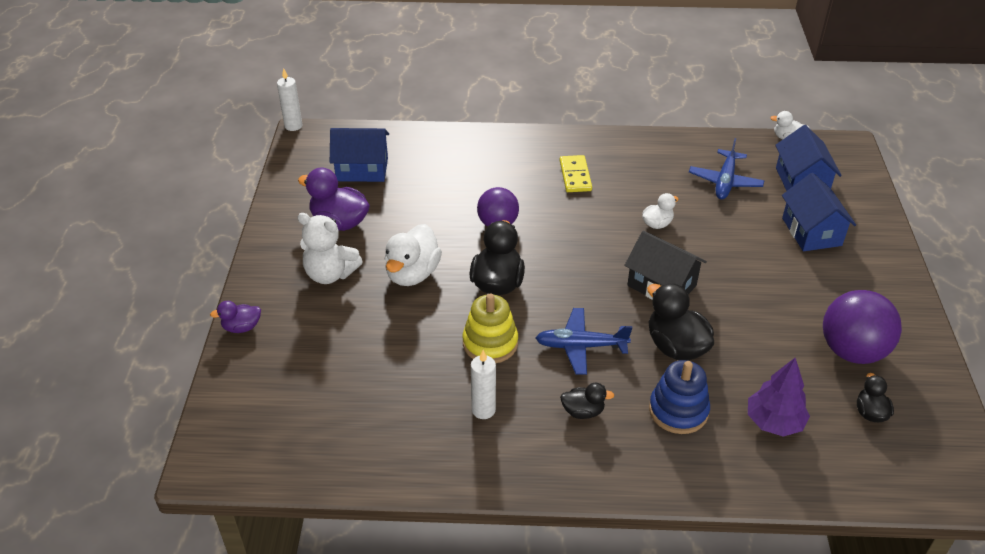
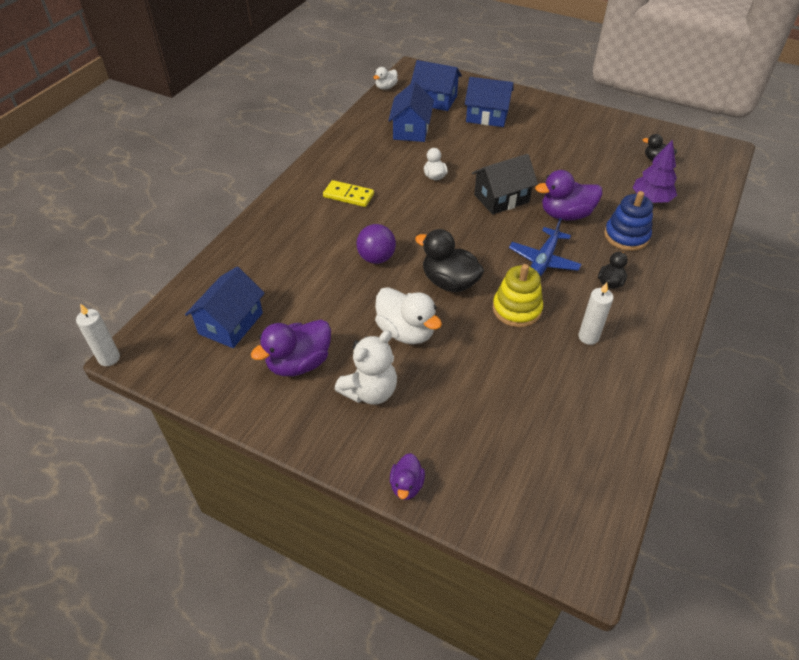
camera: 65 degrees left, 5 degrees up
(676, 346) = (565, 215): black duck -> purple duck
(725, 182) = (411, 130): blue plane -> blue house
(852, 351) = (603, 145): purple ball -> none

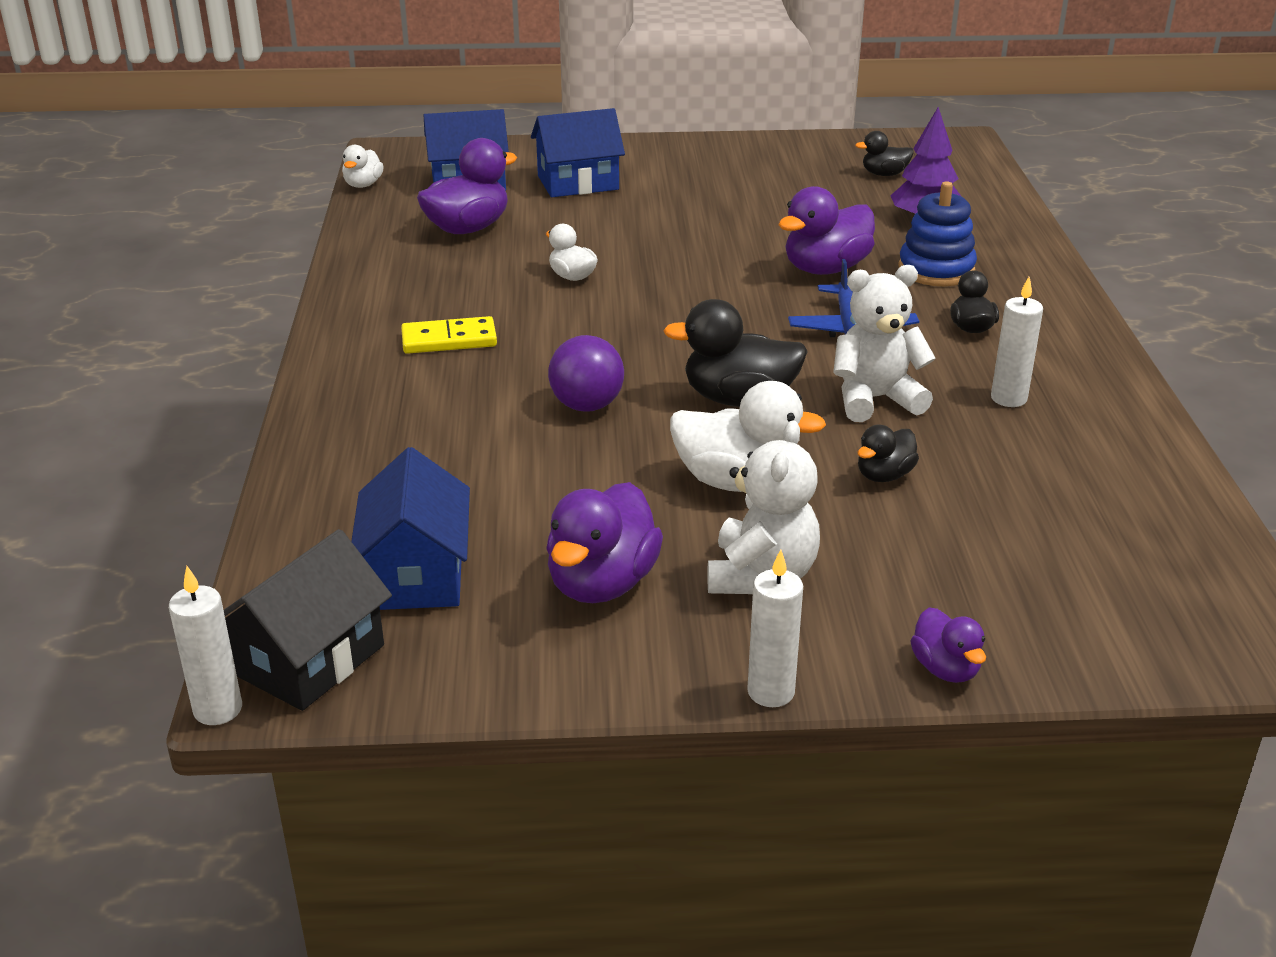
camera: 30 degrees left, 15 degrees down
(318, 458) = (771, 692): none -> white candle
(411, 130) = (467, 228): blue house -> purple duck
(479, 358) = (884, 475): none -> black duck
(501, 198) = (709, 275): black house -> black house (309, 660)
(516, 309) = (875, 399): yellow stacking toy -> white teddy bear

